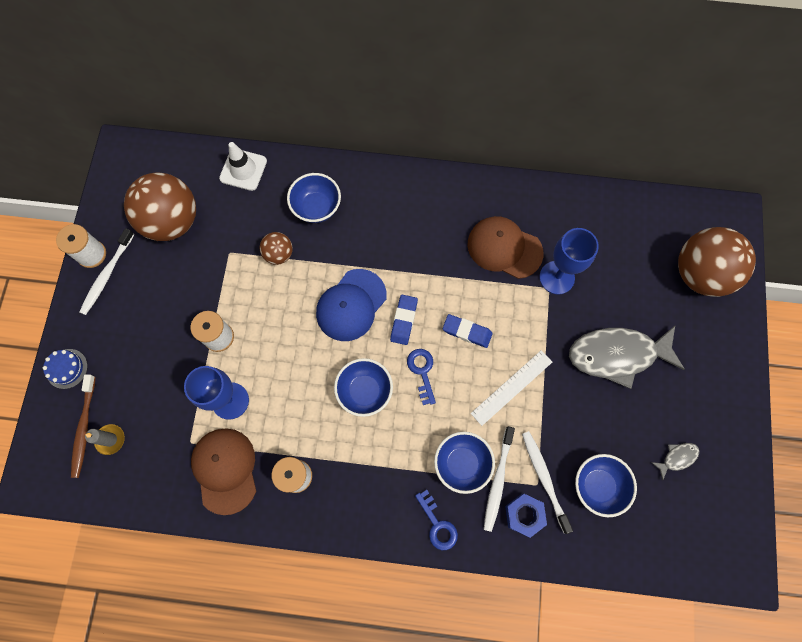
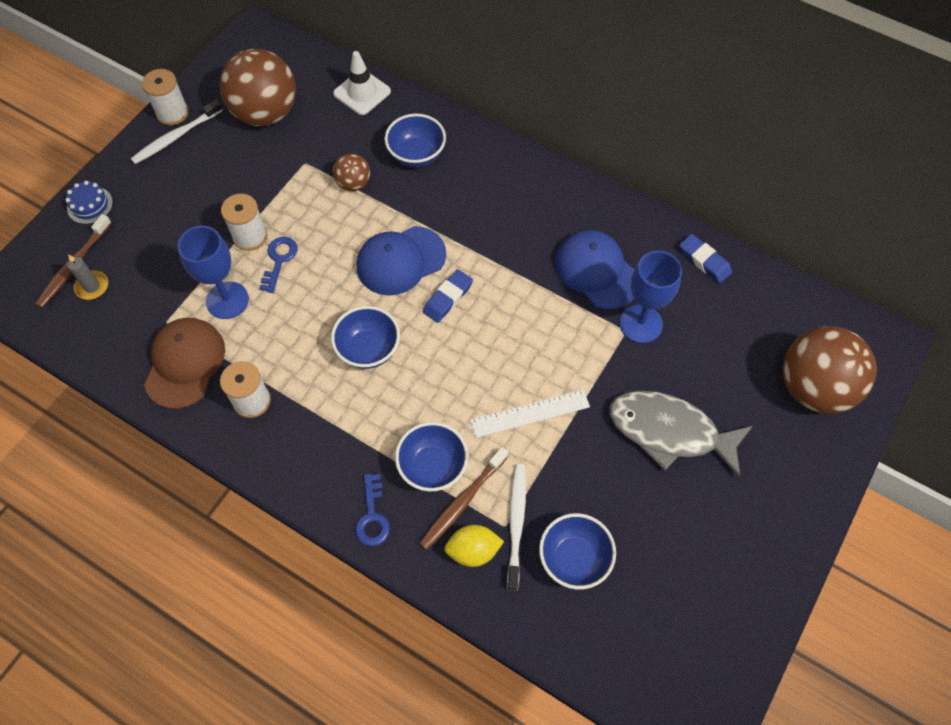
camera: 25 degrees right, 10 degrees down
(422, 372) = (440, 356): blue key -> blue key (279, 260)
(467, 332) = (510, 337): blue eraser -> blue eraser (704, 261)
(497, 481) = (462, 502): white toothbrush -> brown toothbrush
(504, 248) = (596, 271): brown cap -> blue cap
(524, 515) = (473, 550): blue nut -> yellow lemon
(677, 458) = (684, 571): grey fish -> none

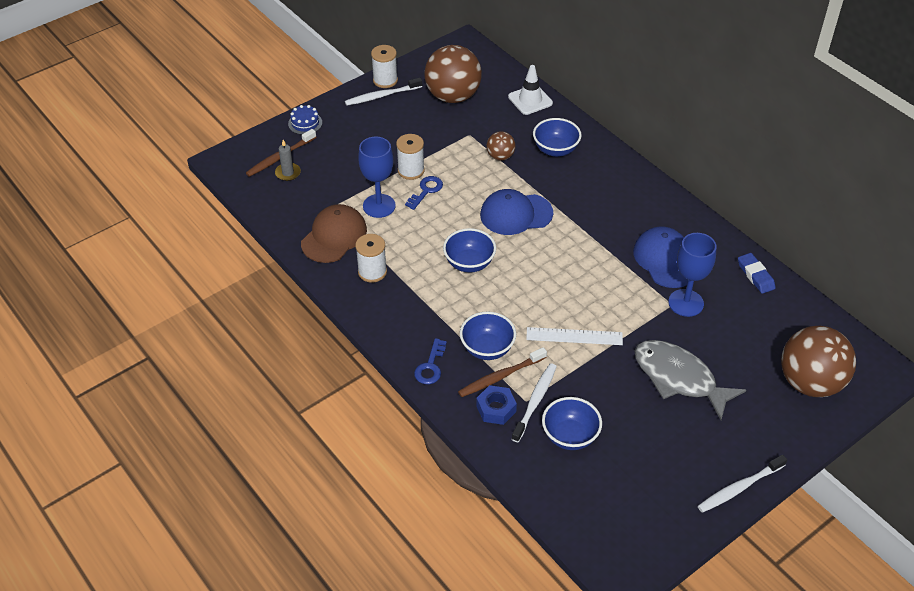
camera: 20 degrees right, 15 degrees down
(448, 298) = (542, 247): blue eraser -> none
(473, 550) = (496, 409): yellow lemon -> blue nut
(789, 560) = (739, 488): none -> white toothbrush

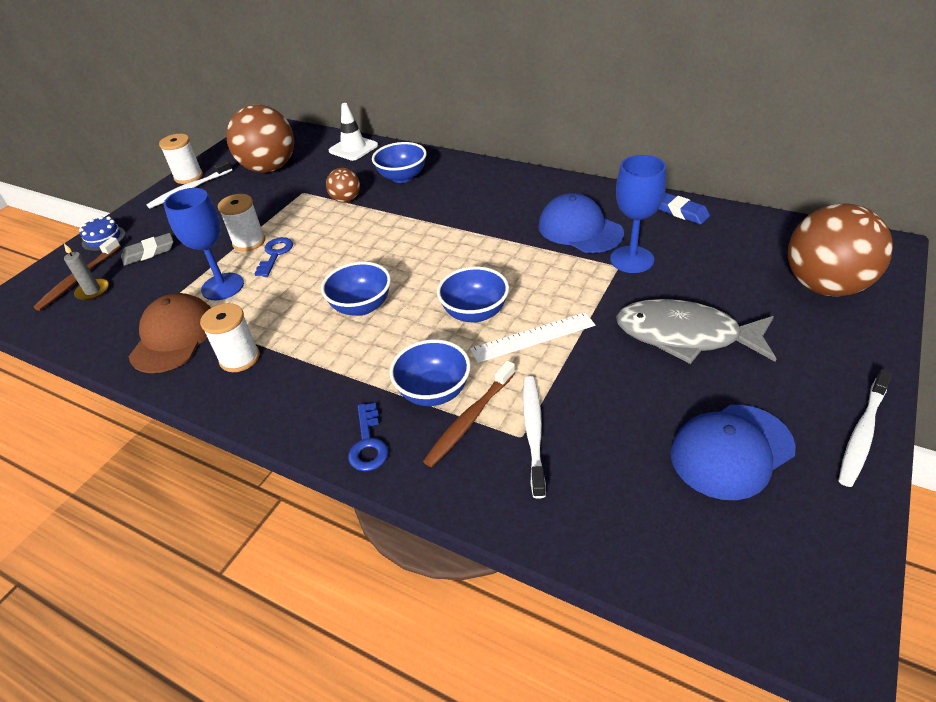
camera: 20 degrees left, 5 degrees down
(335, 151) = (149, 253): none -> grey eraser
(496, 409) = (487, 463): blue nut -> none
(516, 214) = (391, 242): blue cap -> blue cap (731, 451)
(570, 436) = (607, 458): blue bowl -> blue bowl (475, 313)

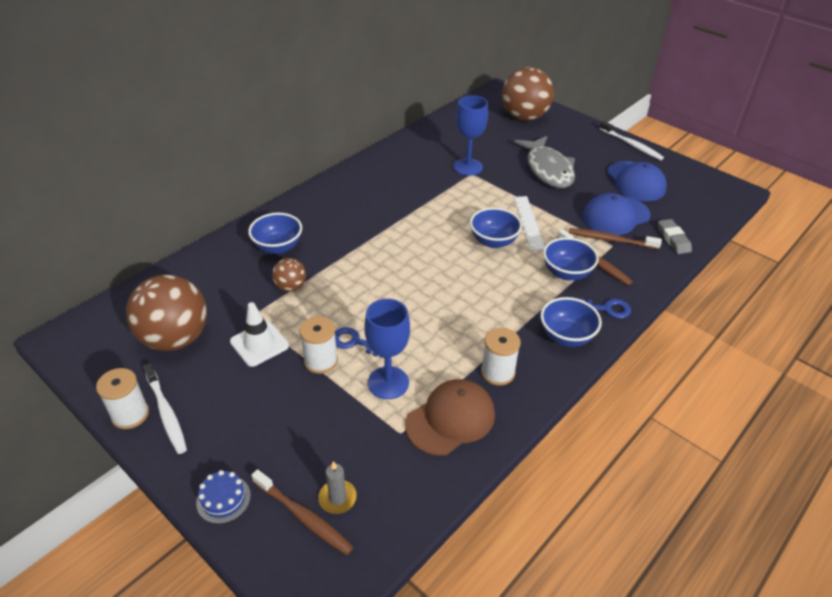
camera: 80 degrees left, 0 degrees up
(149, 253) = (288, 448): grey eraser -> grey eraser (673, 239)
(174, 337) = (450, 419): brown cap -> brown cap turned 120 degrees clockwise
(353, 148) = (190, 271): white traffic cone -> white traffic cone (259, 344)
(361, 306) = (461, 295): blue bowl -> blue bowl (566, 336)
(533, 432) = (610, 240): white toothbrush -> brown toothbrush
(579, 229) = (421, 177): blue cap -> blue cap (615, 216)
(680, 212) = (426, 136): blue eraser -> none
(685, 336) = (548, 169): grey fish -> grey fish turned 45 degrees counterclockwise

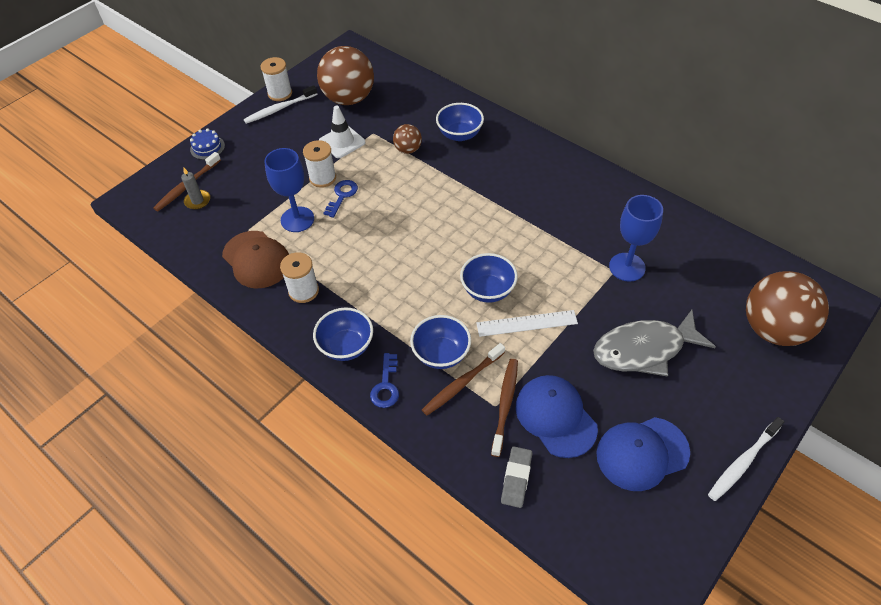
camera: 90 degrees right, 10 degrees up
(673, 239) = (516, 478): grey eraser -> grey eraser turned 60 degrees counterclockwise

